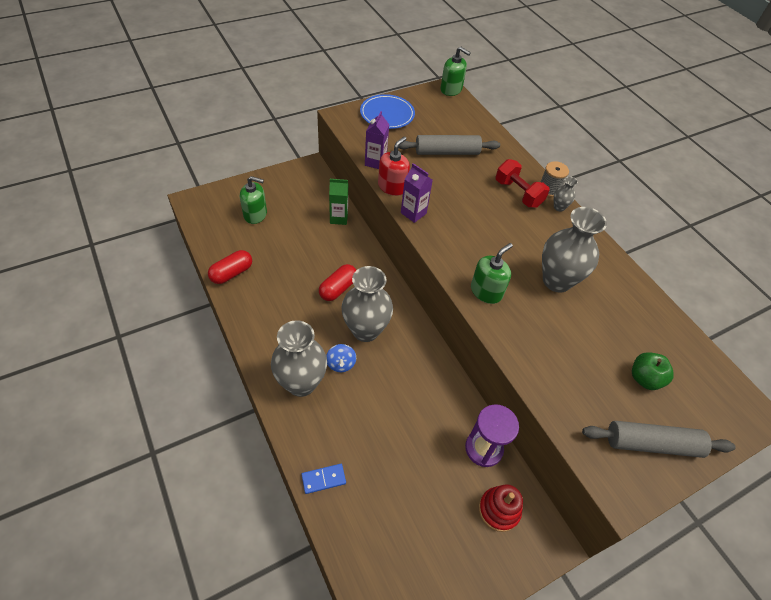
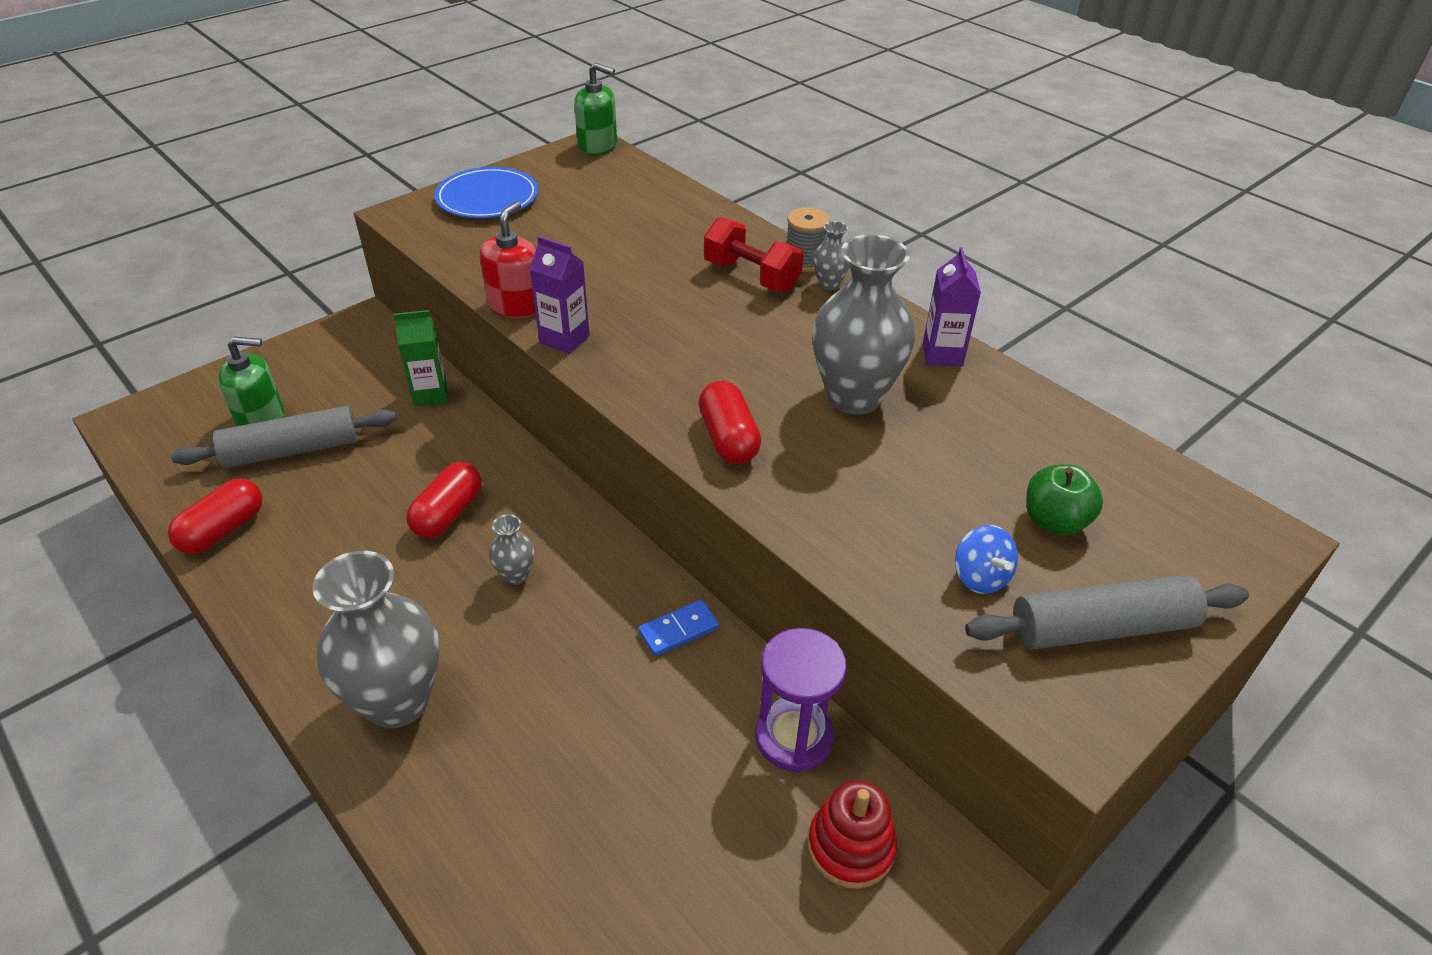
camera: 10 degrees left, 10 degrees down
(323, 479) = (473, 879): blue domino -> blue domino (678, 630)
(341, 364) = (475, 647): blue spinning top -> blue spinning top (980, 577)
(365, 330) = (516, 575): grey vase -> grey vase, size x0.44
(375, 162) = (477, 273): purple carton -> purple carton (942, 355)
(447, 152) = (609, 236): grey rolling pin -> grey rolling pin (292, 450)
(486, 291) = (728, 438): green soap dispenser -> red capsule

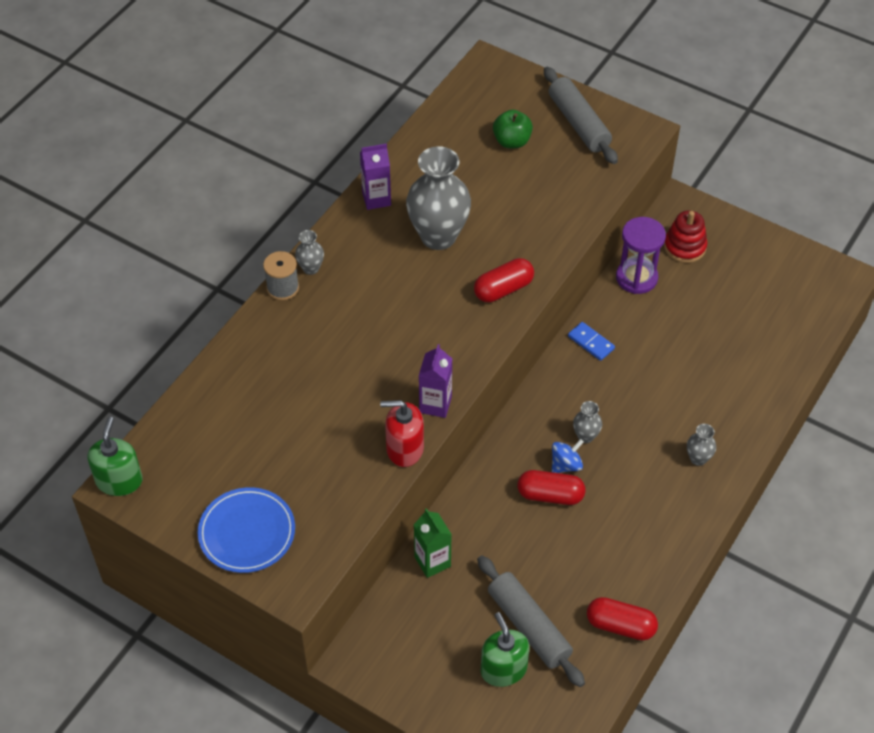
camera: 105 degrees left, 10 degrees up
(397, 701) = (698, 459): grey vase -> grey vase, size x0.44
(751, 276) = (315, 315): red dumbbell -> none
(980, 577) = (565, 167): blue spinning top -> blue spinning top (566, 465)

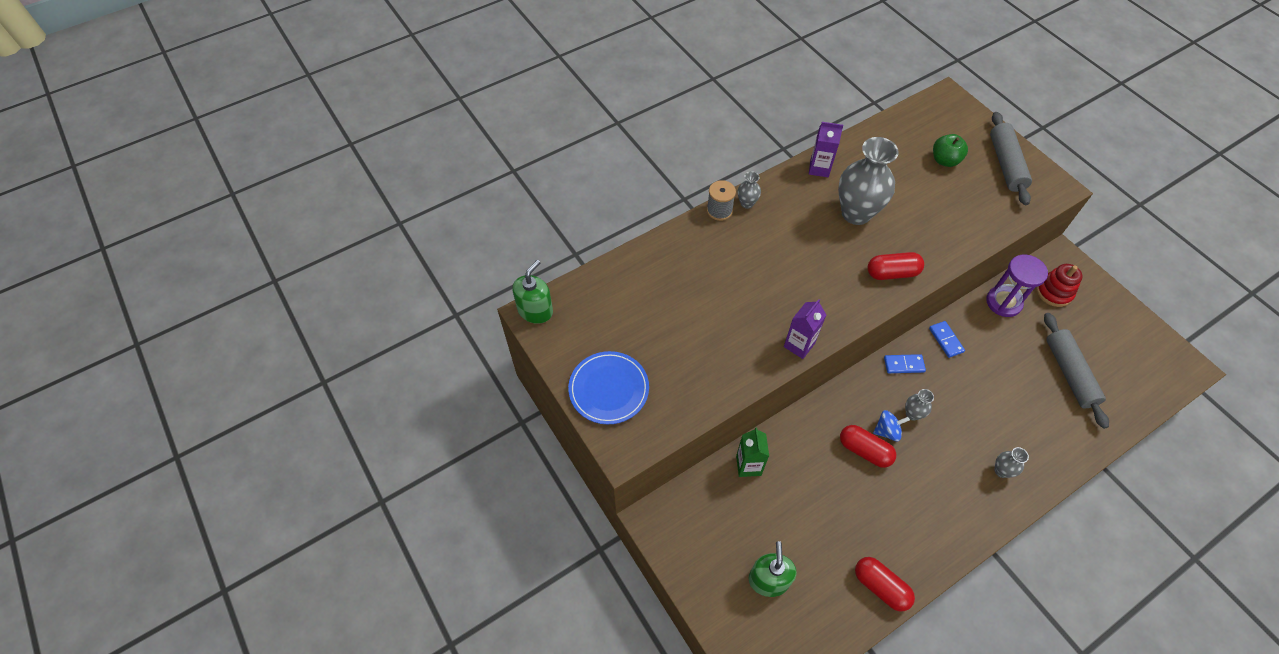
camera: 25 degrees right, 5 degrees up
(404, 448) = (759, 371): red soap dispenser -> none
(528, 626) = (803, 553): grey rolling pin -> grey rolling pin (1069, 373)
(556, 387) = (904, 364): none -> blue domino

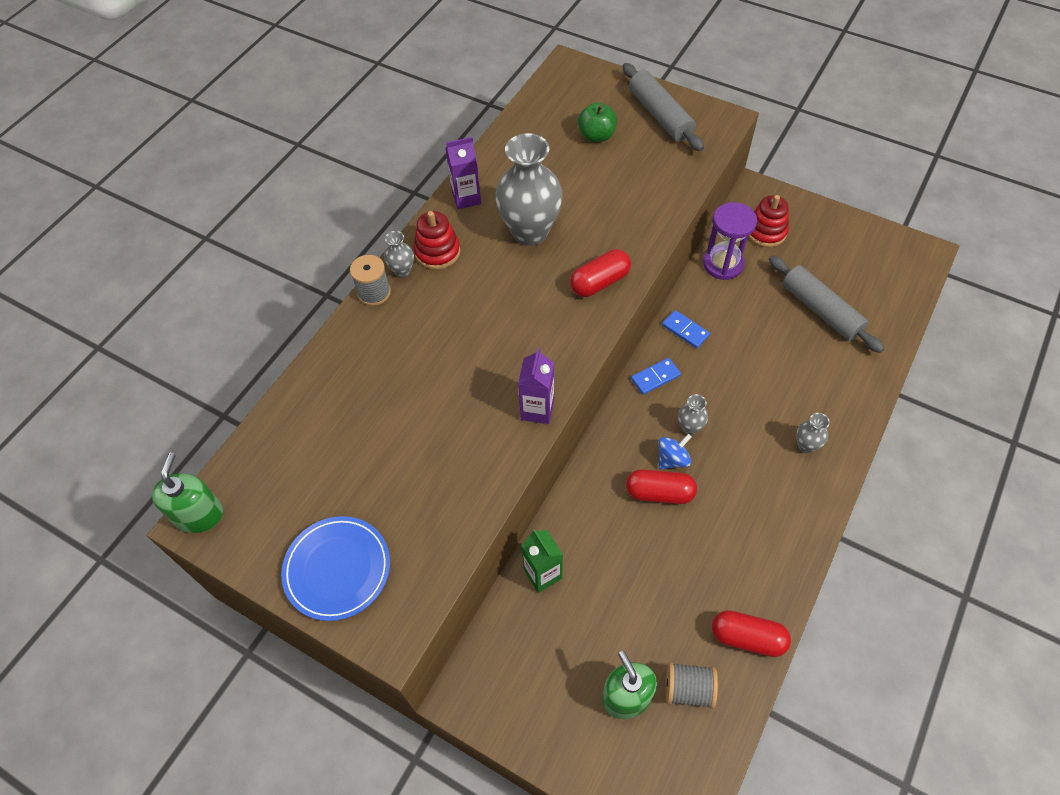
camera: 25 degrees left, 0 degrees up
(779, 200) = (437, 252): none -> red stacking toy
(816, 599) = (688, 689): none -> grey spool

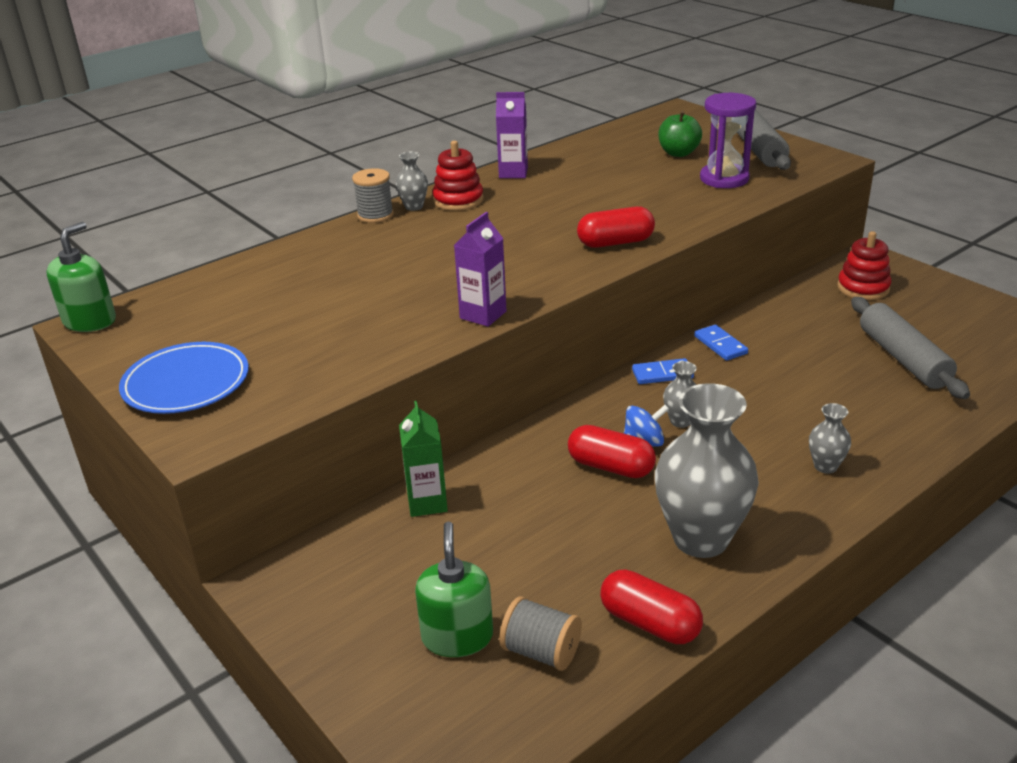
camera: 20 degrees right, 25 degrees down
(530, 232) = (563, 201): grey vase -> grey vase (700, 539)
(723, 264) = (796, 303): purple hourglass -> purple hourglass (724, 179)

